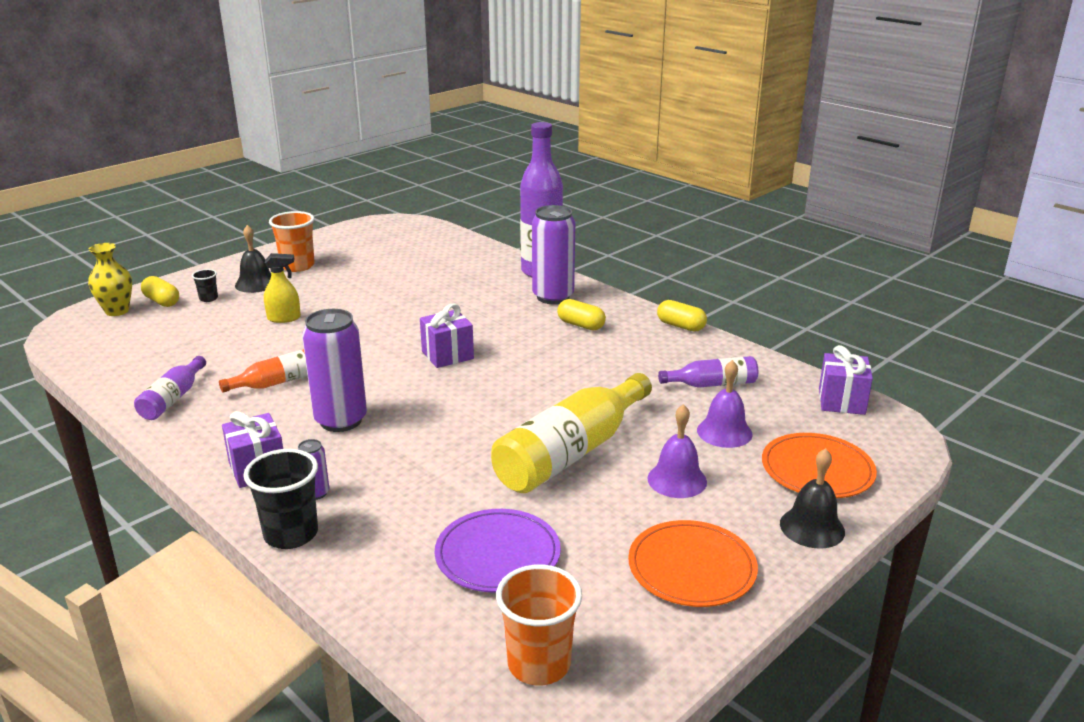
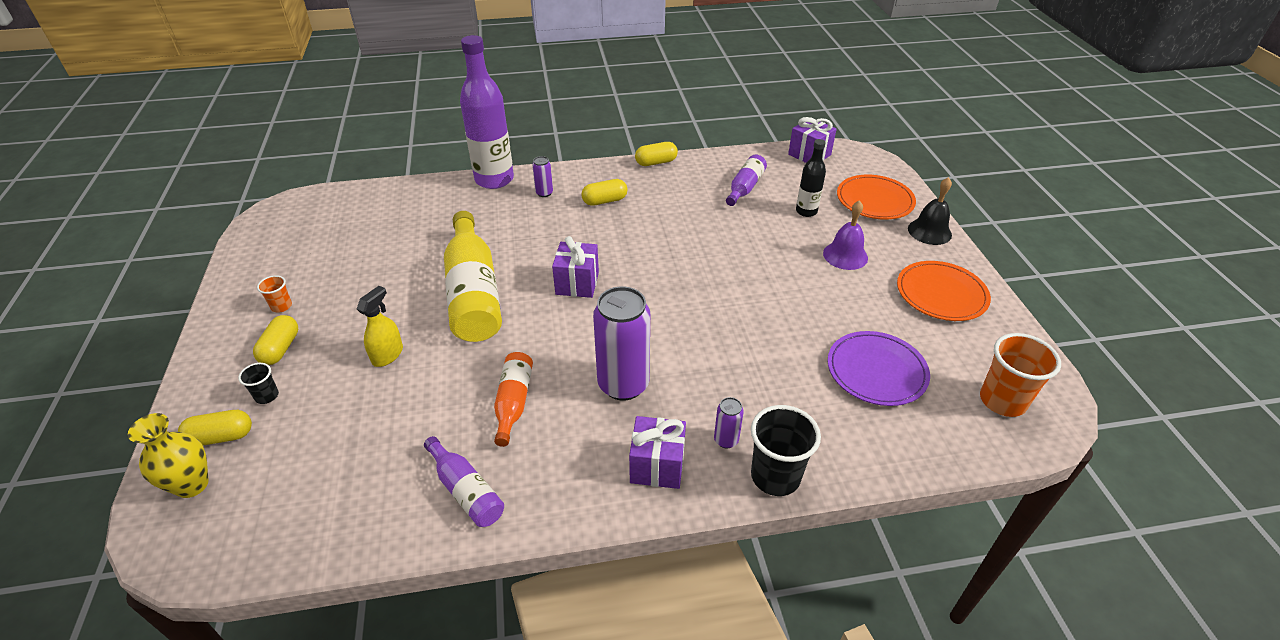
camera: 55 degrees left, 15 degrees up
(256, 283) = (280, 349): black bell -> yellow capsule
(297, 266) = (281, 306): orange cup -> orange cup, size x0.51
(553, 297) = (544, 193): purple can -> purple can, size x0.45
(571, 452) = (777, 283): yellow bottle -> yellow bottle (474, 292)
(724, 432) = (806, 211): purple bell -> black bottle

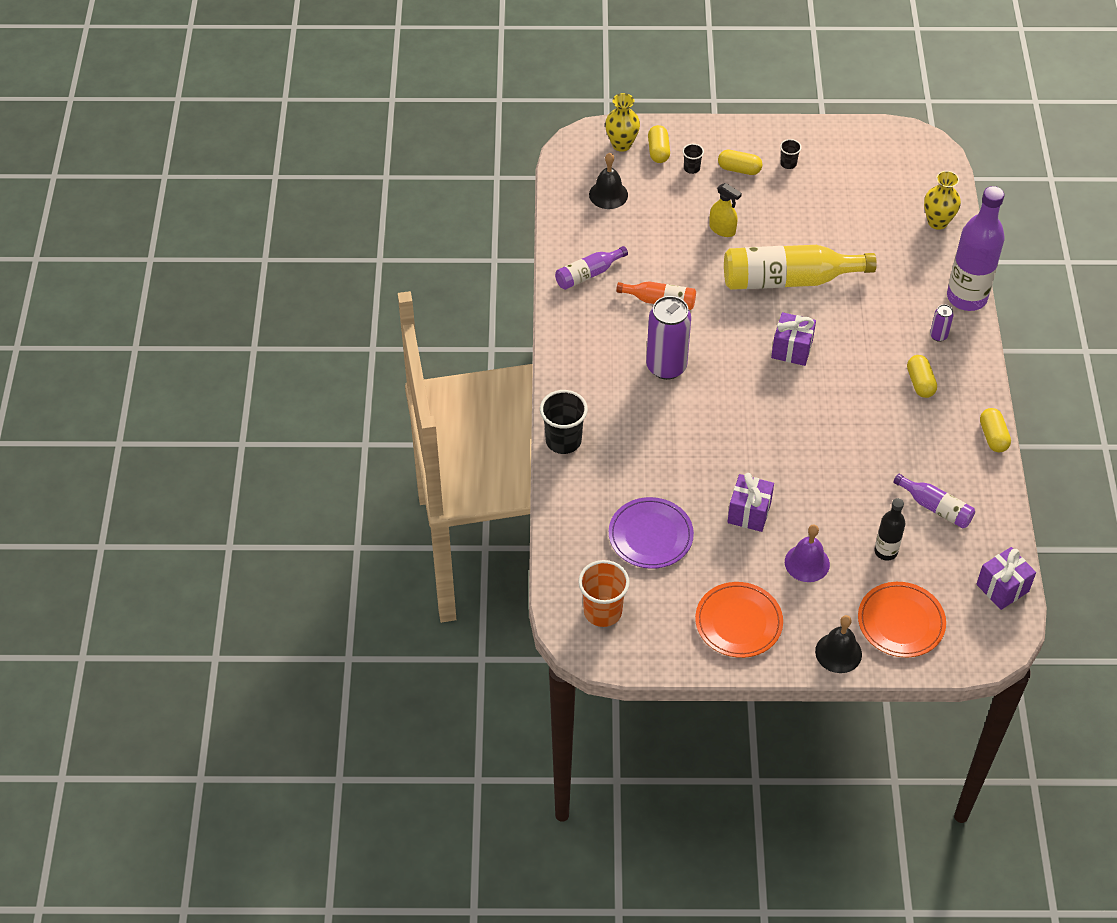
camera: 100 degrees right, 10 degrees up
(281, 306) = (788, 164): orange cup -> black cup
(300, 487) = (608, 194): none -> black bell
(393, 199) = (937, 222): none -> yellow vase
(657, 466) = (586, 376): purple gift -> purple gift (749, 513)
(726, 440) = (601, 419): purple can -> none

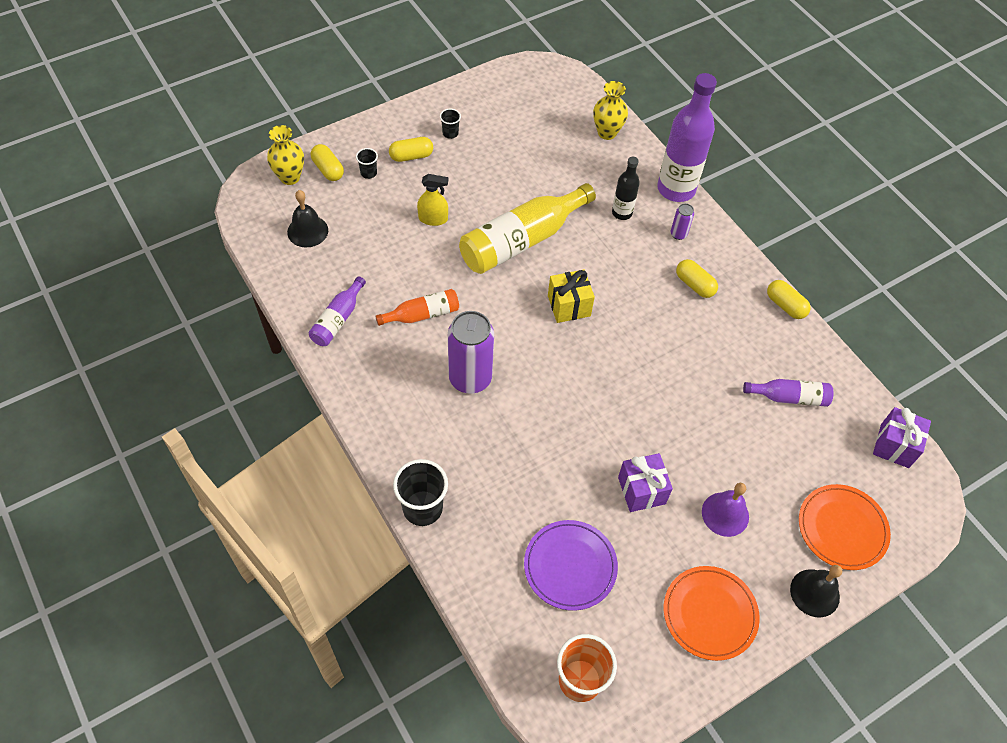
camera: 35 degrees left, 5 degrees up
(791, 349) = (569, 306): purple gift -> yellow gift
(885, 551) = (780, 464): black bottle -> black bottle (622, 213)

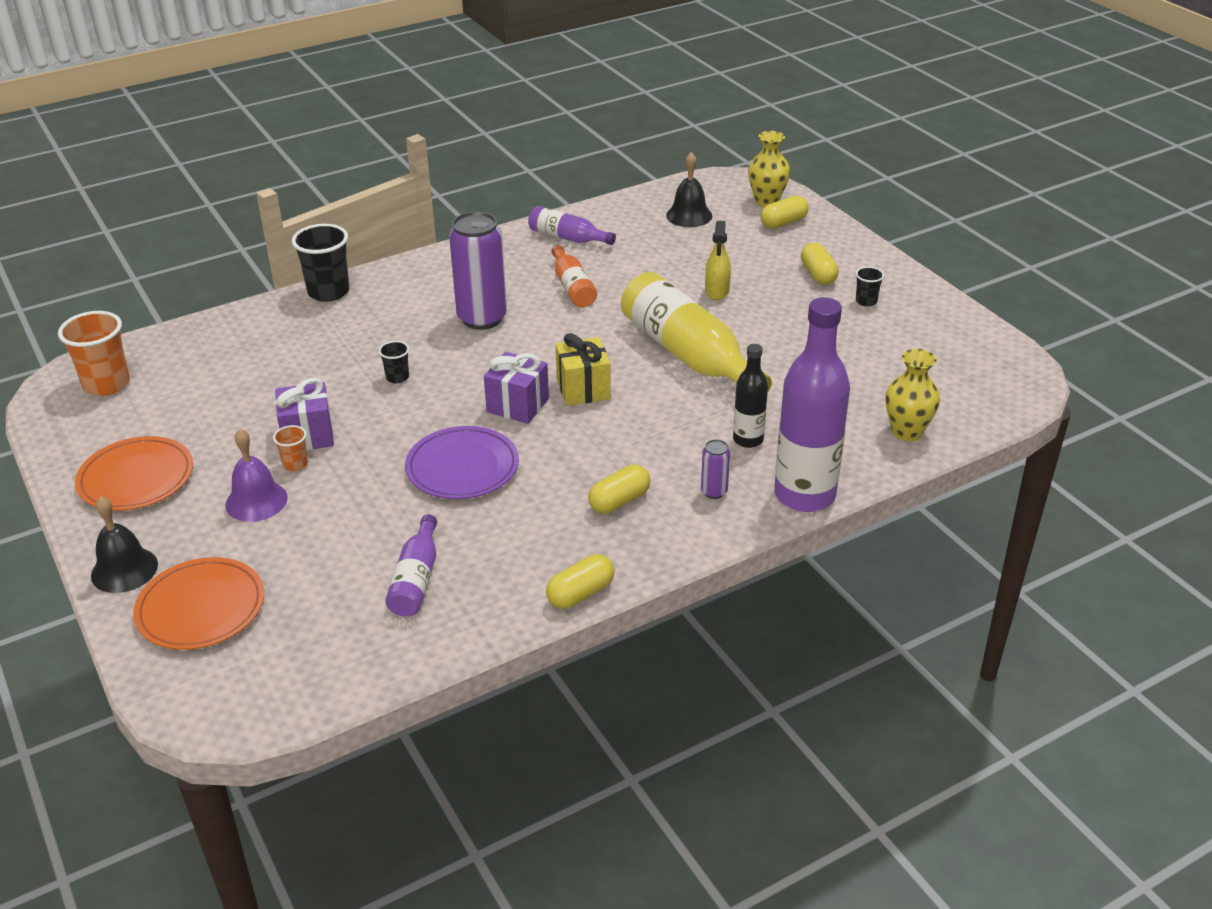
camera: 95 degrees right, 20 degrees down
(368, 173) = (783, 248): black cup -> black cup (397, 377)
(570, 566) = (232, 381): purple plate -> purple plate (462, 467)
(678, 493) = (295, 464): none -> orange cup
(894, 446) = (312, 687): purple gift -> purple gift (518, 405)

